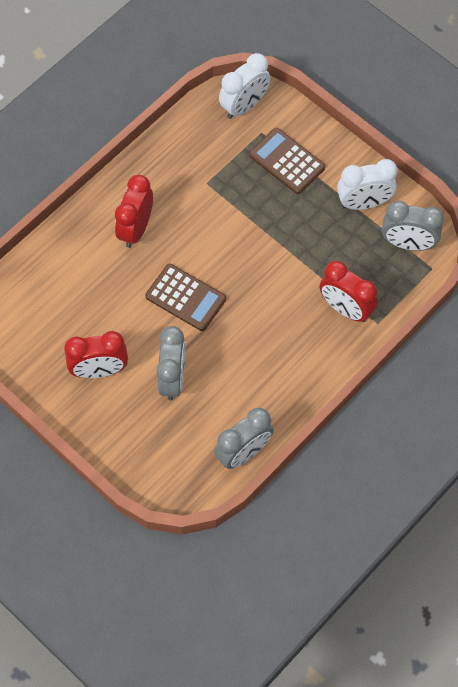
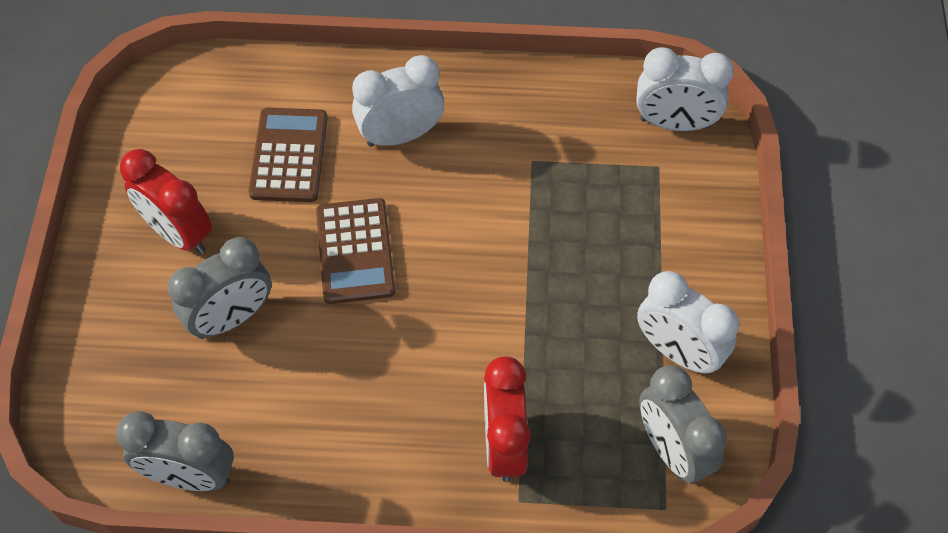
camera: 50 degrees right, 5 degrees down
(136, 229) = (400, 135): red clock -> white clock
(287, 161) = (647, 222): brown calculator -> brown calculator (289, 155)

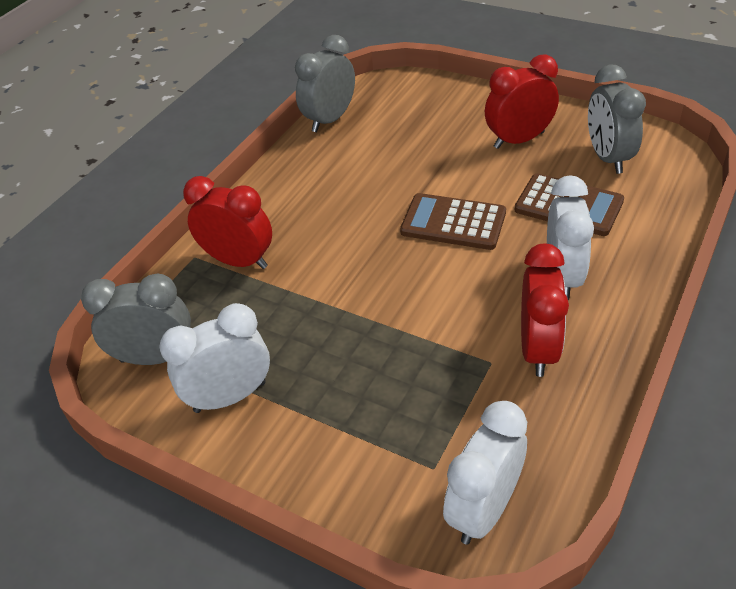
camera: 120 degrees right, 15 degrees down
(231, 318) = (432, 152): grey clock -> grey clock (607, 158)
(500, 131) = (538, 349): none -> red clock

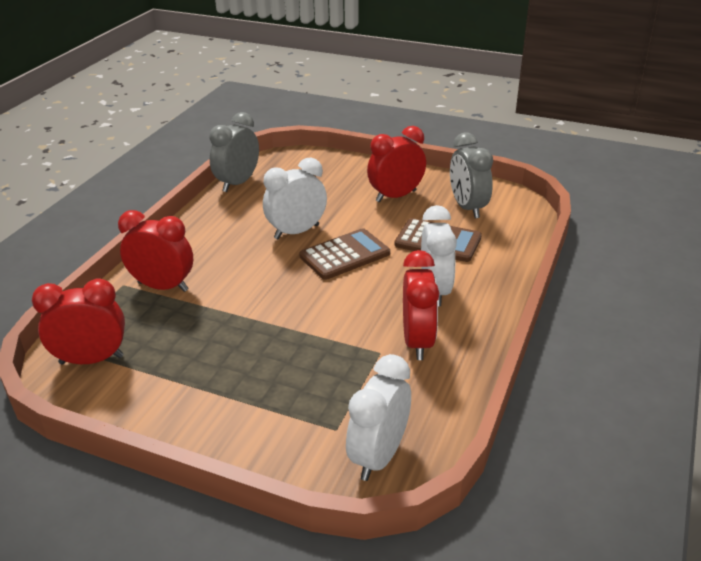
camera: 10 degrees left, 10 degrees down
(156, 357) = (91, 360): grey clock -> red clock
(230, 397) = (159, 386): white clock -> white clock (296, 232)
(453, 222) = (344, 255): brown calculator -> brown calculator turned 135 degrees clockwise

